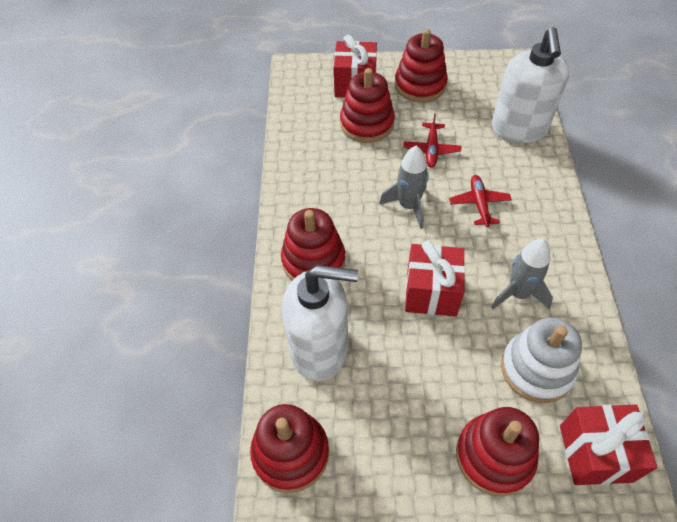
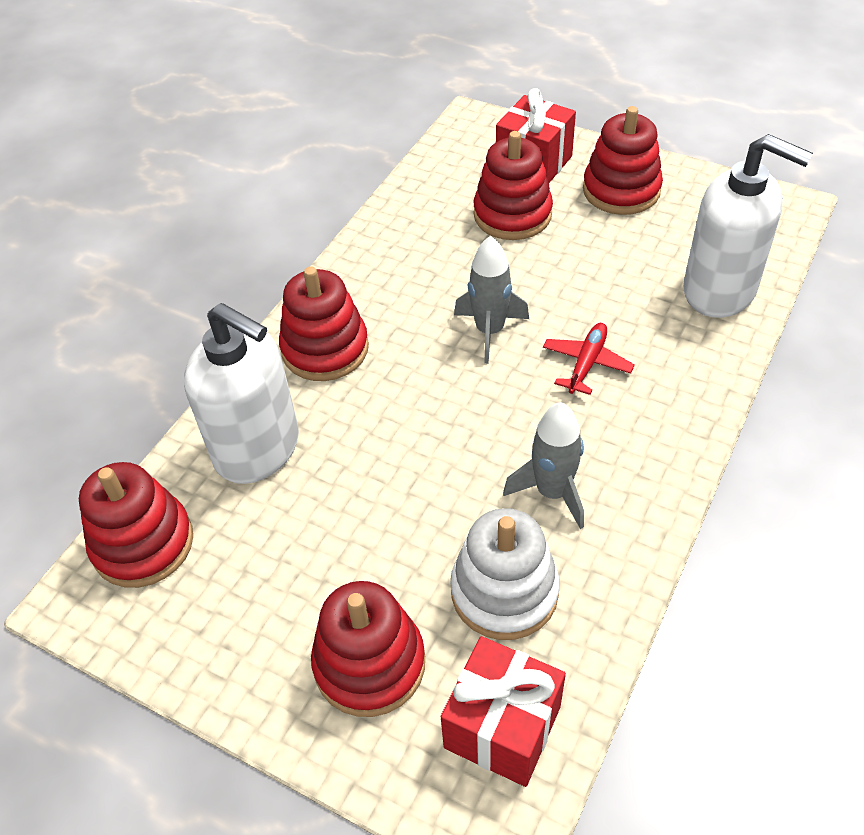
camera: 30 degrees right, 5 degrees down
(431, 149) = (574, 274): red plane -> none
(431, 292) = (439, 443): red gift -> none
(519, 129) = (720, 291): white soap dispenser -> white soap dispenser turned 90 degrees counterclockwise

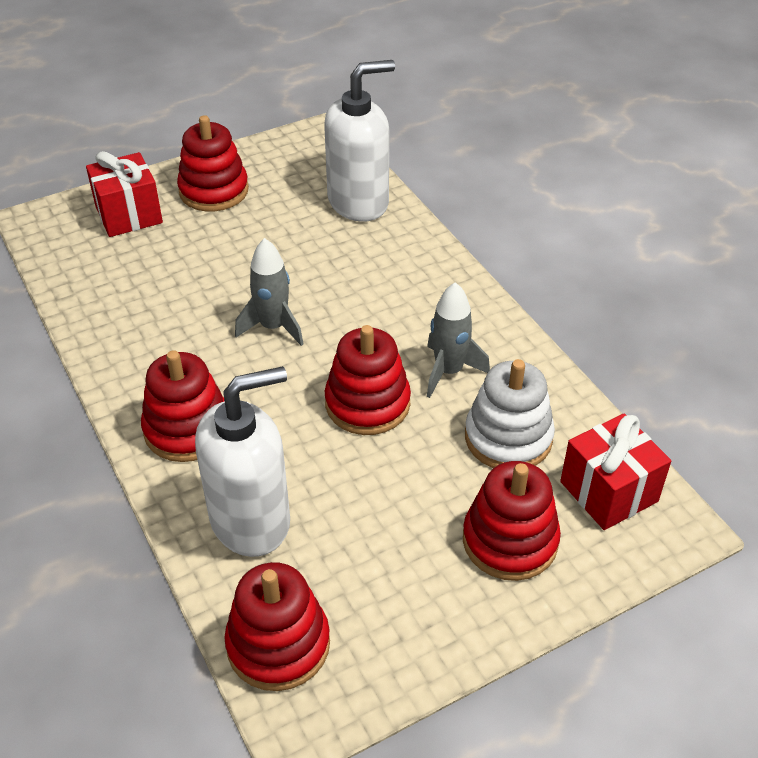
camera: 60 degrees left, 5 degrees down
(512, 214) = (169, 254): red stacking toy -> red stacking toy (367, 403)
(586, 363) = (355, 295): red plane -> none

